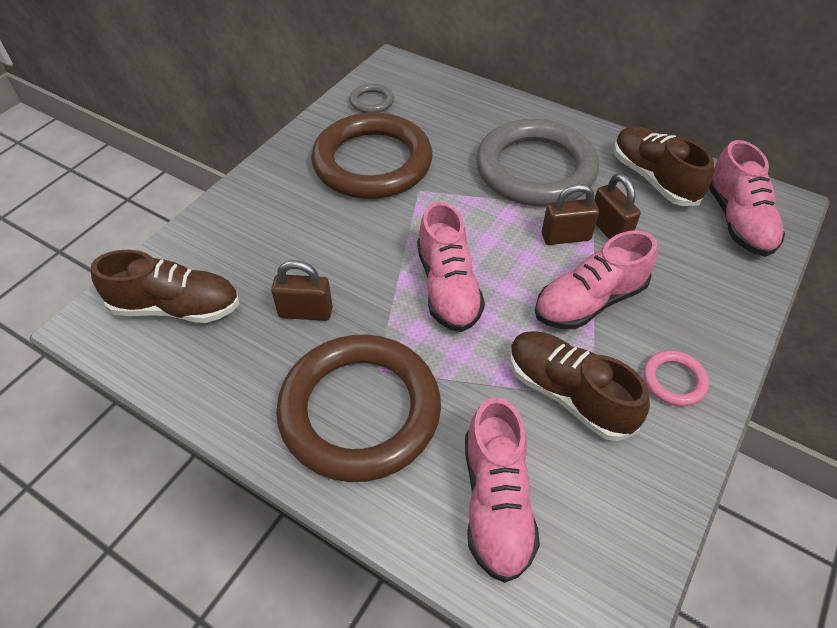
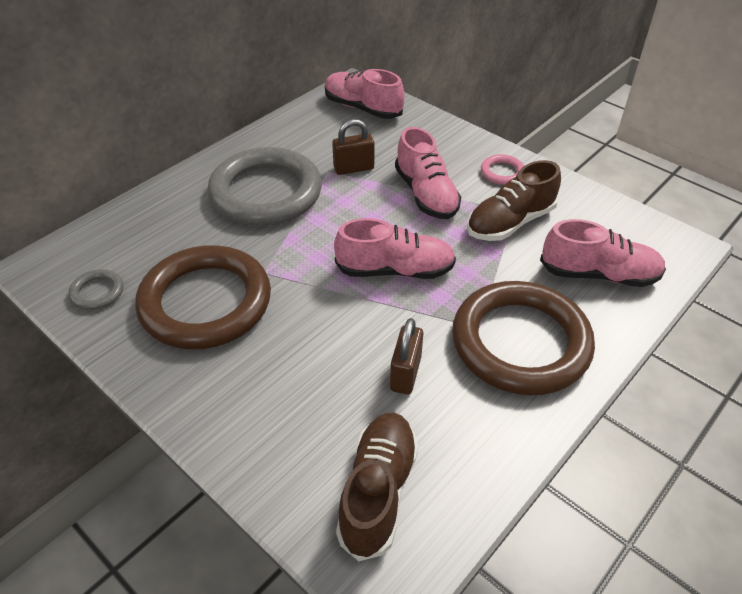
camera: 80 degrees left, 5 degrees down
(565, 237) = (355, 192): brown padlock -> none
(653, 179) = (304, 134): brown shoe -> none
(737, 220) = (363, 108): pink shoe -> pink shoe turned 150 degrees counterclockwise

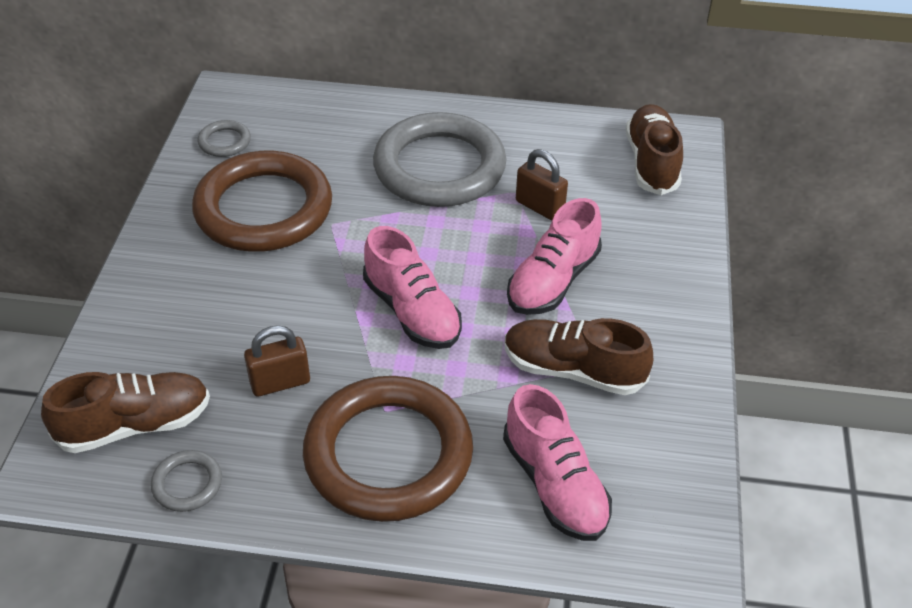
camera: 55 degrees right, 0 degrees up
(363, 108) = (651, 163): pink shoe -> brown shoe
(469, 479) = (187, 483): none -> grey ring
(502, 172) = (658, 327): pink ring -> none

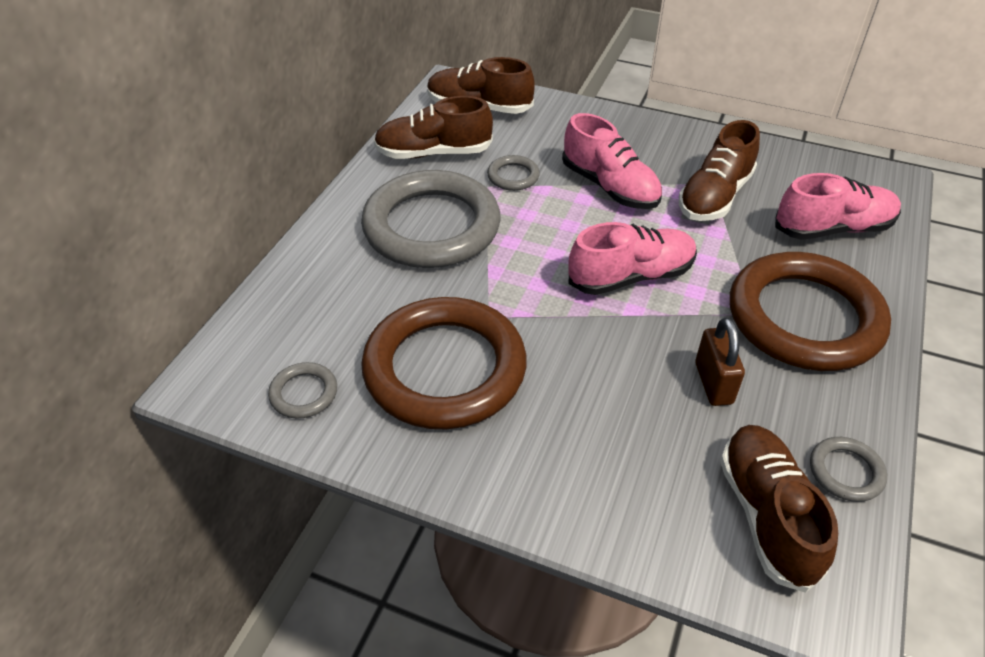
camera: 75 degrees left, 0 degrees up
(539, 207) = (513, 176): brown padlock -> grey ring
(553, 147) = (433, 153): none -> brown shoe

